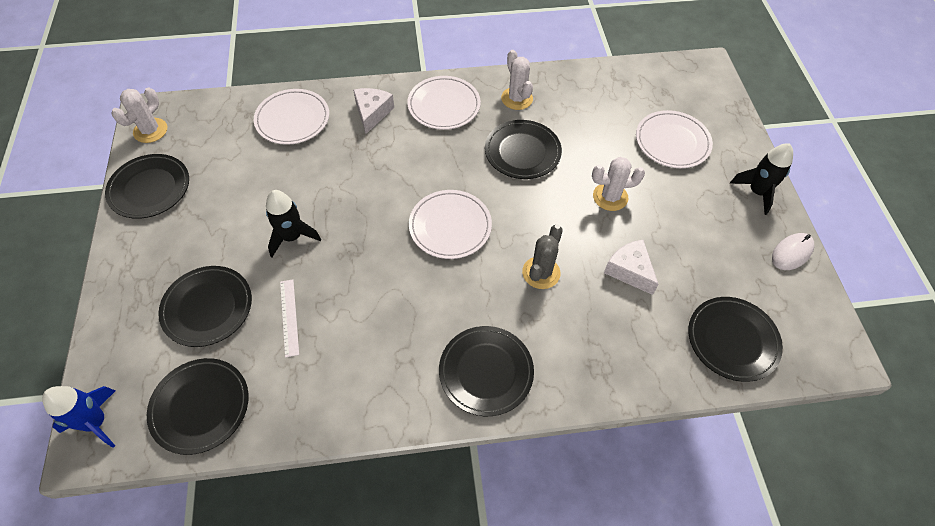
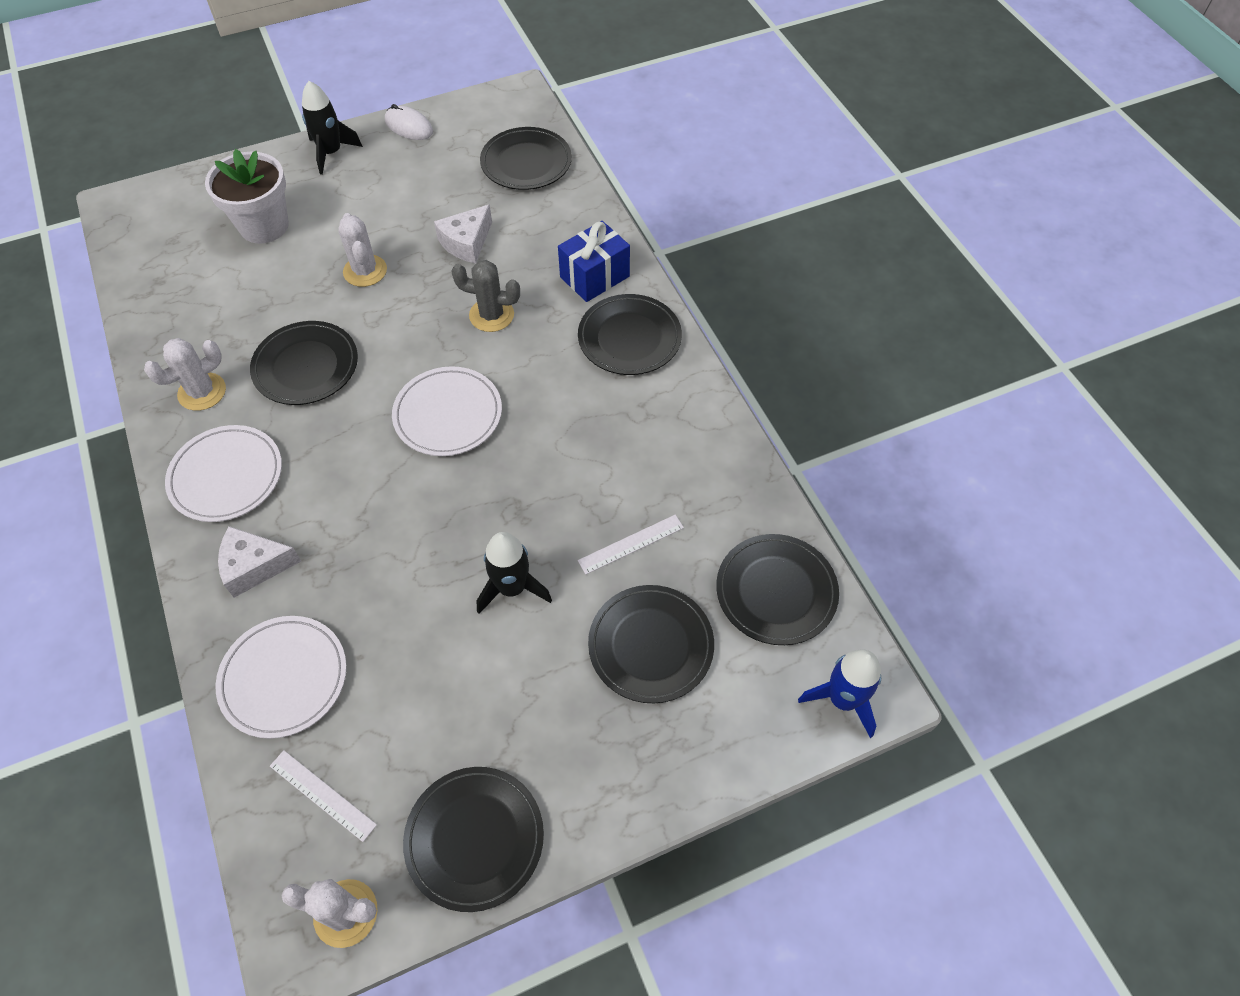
camera: 105 degrees left, 0 degrees up
(216, 128) = (322, 795): none -> white ruler
(566, 362) = (594, 277): none -> blue gift
(672, 142) = (264, 226): white plate -> white flower pot

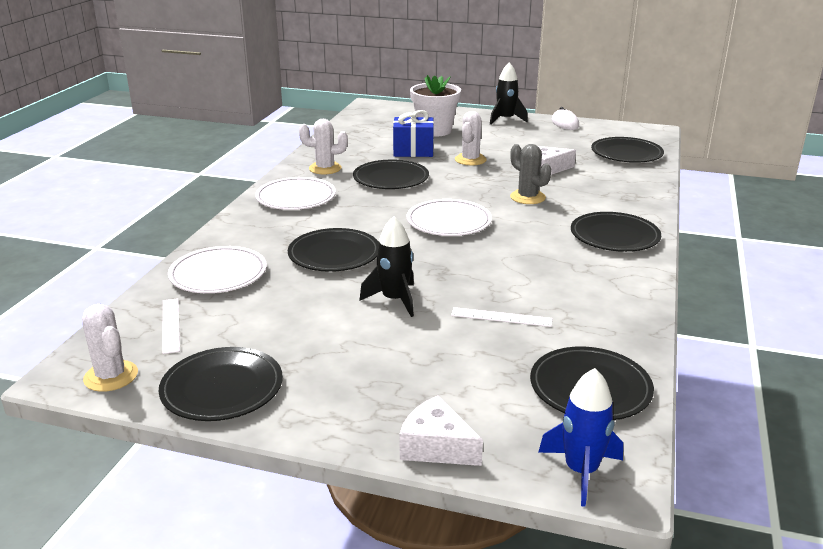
camera: 40 degrees right, 30 degrees down
(255, 566) = (264, 231): white cheese -> white cheese (436, 446)
(594, 277) = (620, 206): blue gift -> blue gift (413, 151)
(651, 645) = (455, 366): black plate -> black plate (334, 254)

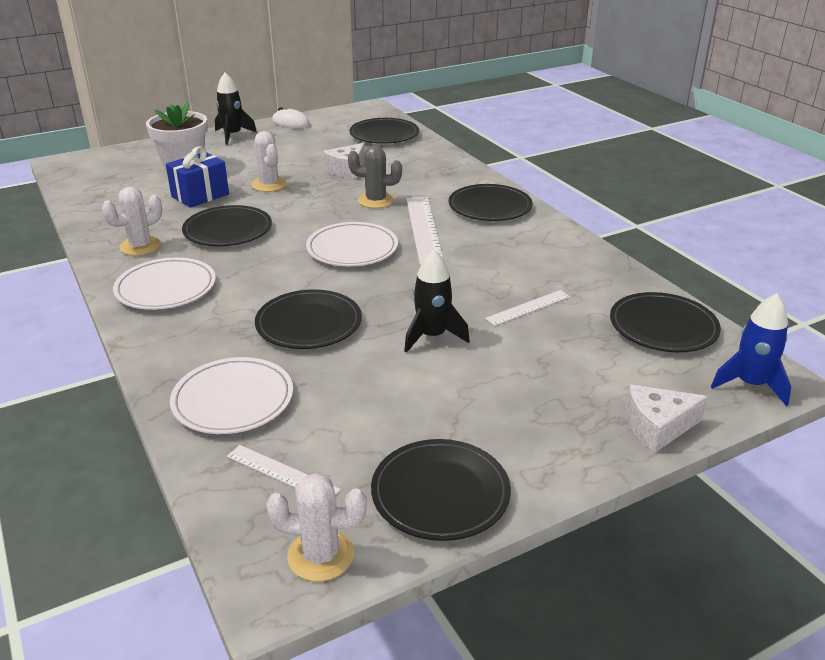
camera: 45 degrees left, 5 degrees up
(526, 230) = (424, 229): none -> white ruler

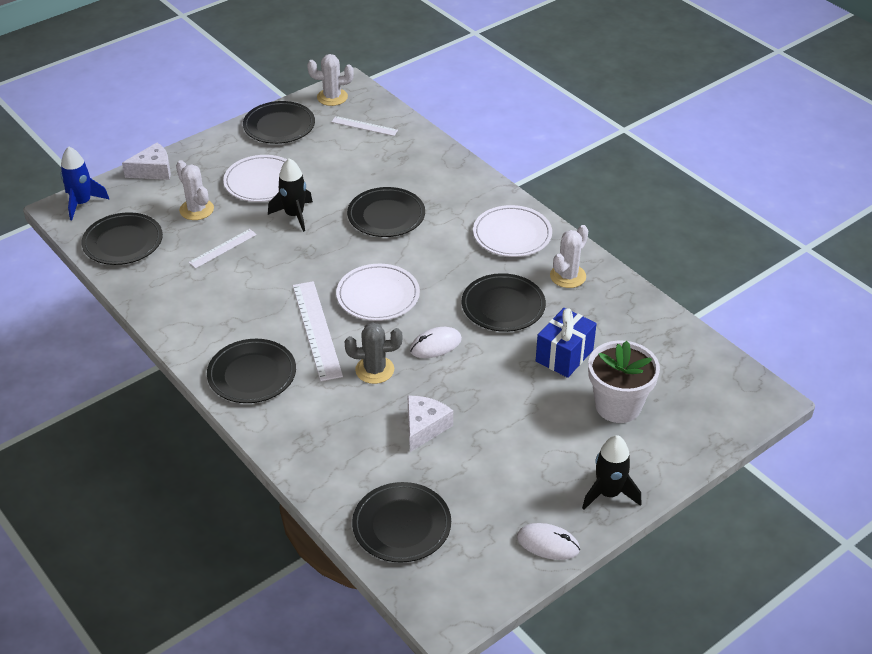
camera: 170 degrees right, 10 degrees up
(233, 400) = (411, 159): white plate -> white plate (261, 182)
(269, 185) = (501, 384): white cactus -> white cactus (196, 210)
(312, 210) = (435, 345): none -> white mouse

